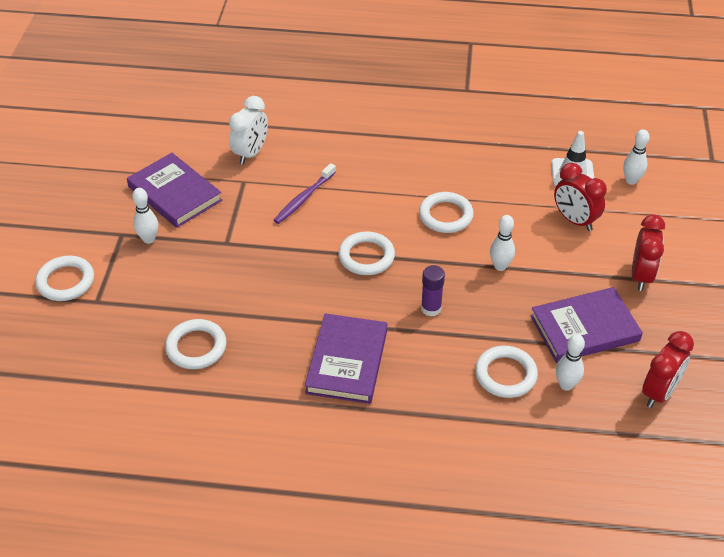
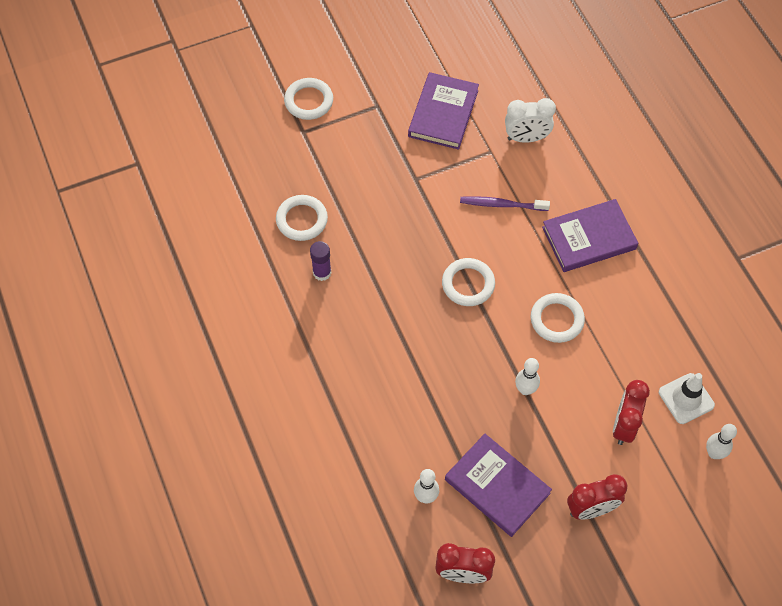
camera: 60 degrees right, 15 degrees up
(149, 239) = (384, 126): white bowling pin -> none
(347, 361) = (351, 326): purple book -> purple book (589, 238)
(431, 308) = (443, 359): purple glue stick -> purple glue stick (322, 272)
(505, 374) = (408, 446): white ring -> none

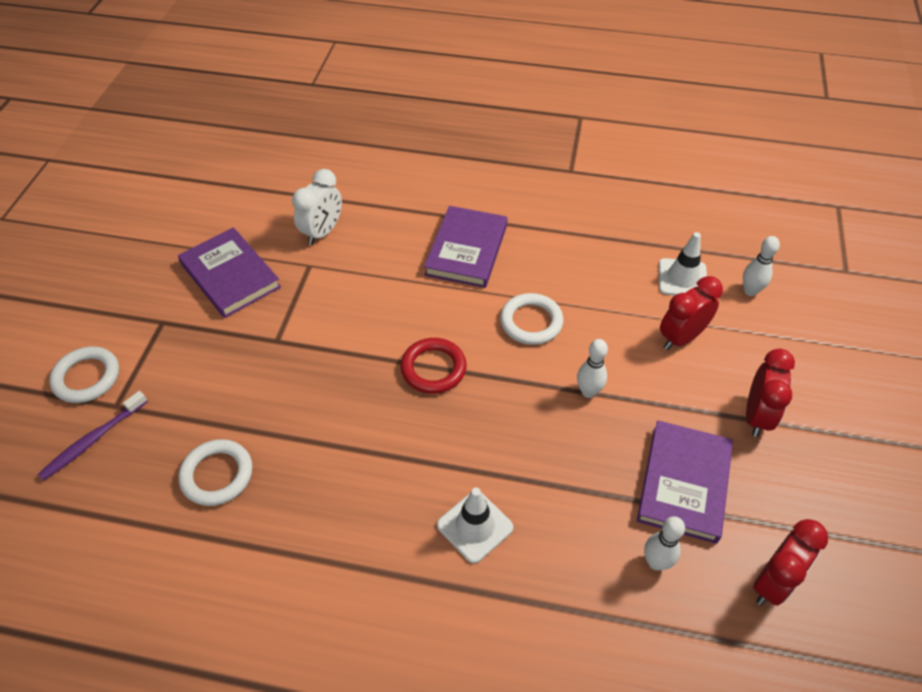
camera: 55 degrees left, 10 degrees down
(322, 272) = (300, 495): purple glue stick -> none
(373, 380) = (475, 526): none -> white traffic cone
(468, 284) = (433, 368): white ring -> red ring
(497, 486) = (684, 483): purple book -> purple book turned 60 degrees counterclockwise
(502, 205) = (373, 290): purple toothbrush -> purple toothbrush (93, 440)
(624, 426) = (681, 338): red clock -> red clock turned 90 degrees clockwise

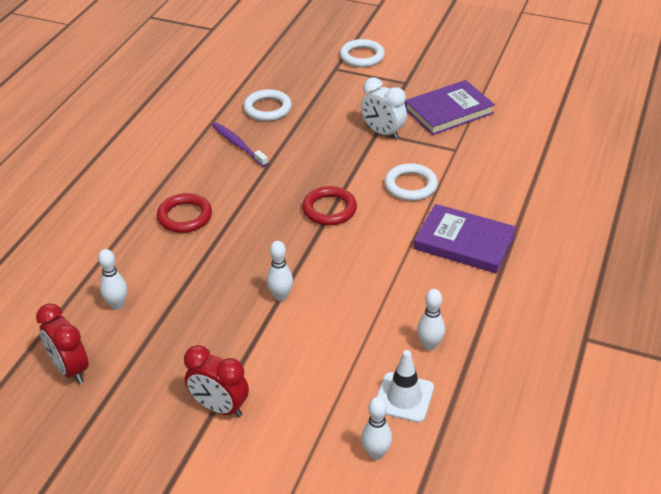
camera: 100 degrees right, 10 degrees down
(93, 440) = (310, 62): purple toothbrush -> purple toothbrush (238, 145)
(322, 232) = (495, 158): white clock -> white clock (383, 133)
(475, 526) = (185, 216): white traffic cone -> red ring
(531, 322) = (366, 272): white ring -> white ring (410, 185)
(614, 266) = (429, 345): none -> white bowling pin
(681, 338) = (324, 375): red clock -> none
(684, 483) = (173, 337): purple book -> none

